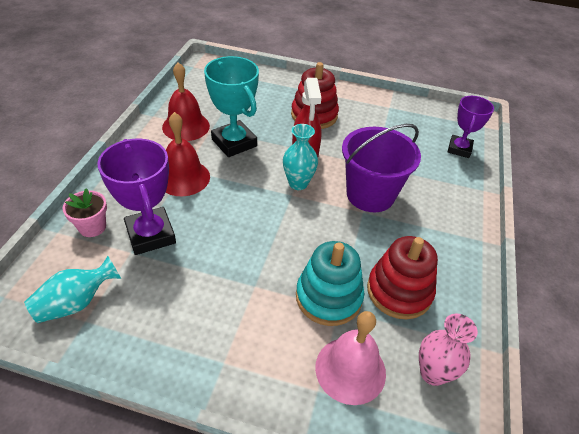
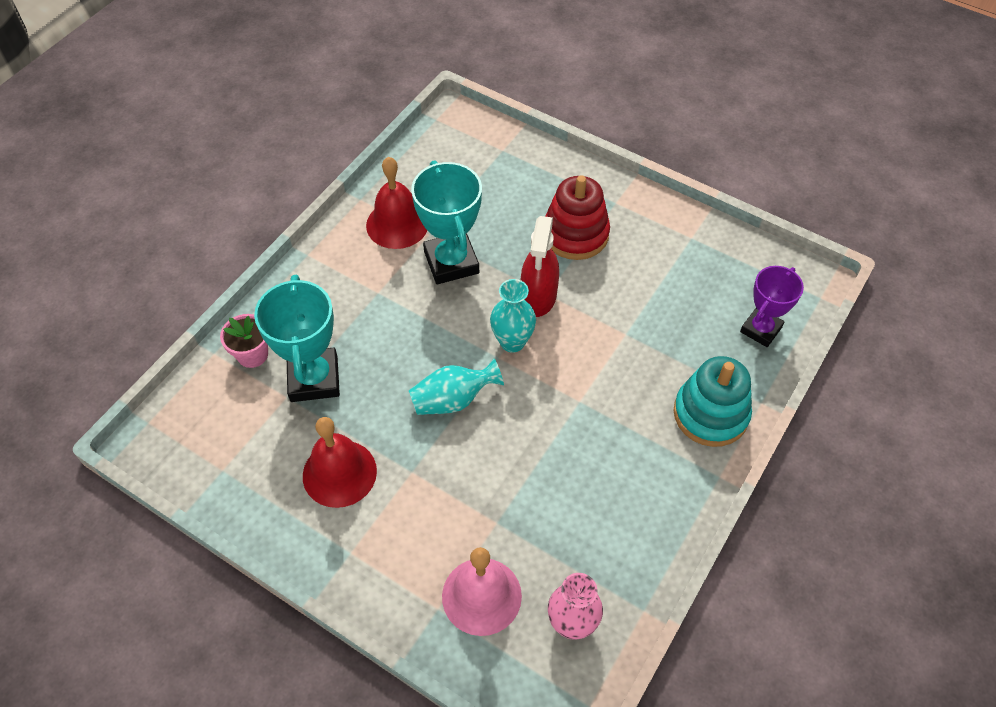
camera: 20 degrees right, 10 degrees up
(76, 303) = (217, 447): turquoise vase -> turquoise vase (453, 400)
(151, 235) = (314, 379): purple trophy -> turquoise trophy
(183, 178) = (372, 305): red bell -> red bell (339, 473)
(328, 297) = (491, 506): turquoise stacking toy -> turquoise stacking toy (710, 414)
(370, 194) = (600, 378): purple bucket -> none
(399, 291) = (578, 519): red stacking toy -> none

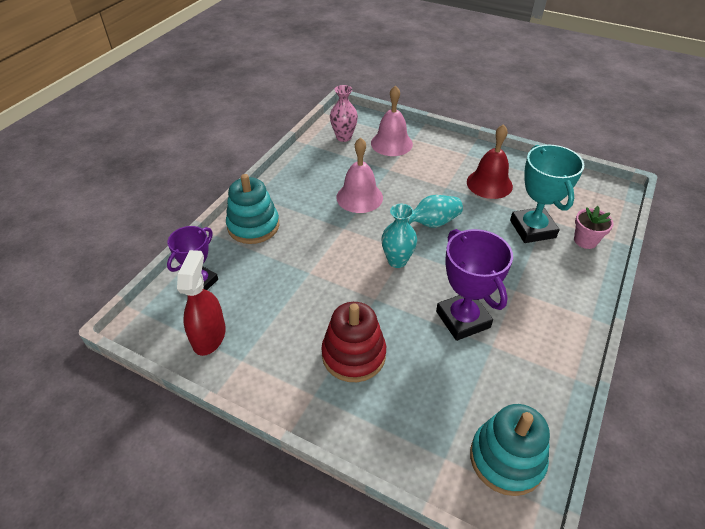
camera: 175 degrees right, 10 degrees down
(397, 224) = (526, 353): red bell -> none
(451, 146) = (506, 459): none -> turquoise stacking toy
(451, 262) = (463, 319): turquoise trophy -> purple trophy
(538, 297) = (381, 295): red spray bottle -> red spray bottle (209, 336)
(553, 459) = (359, 197): none -> pink bell

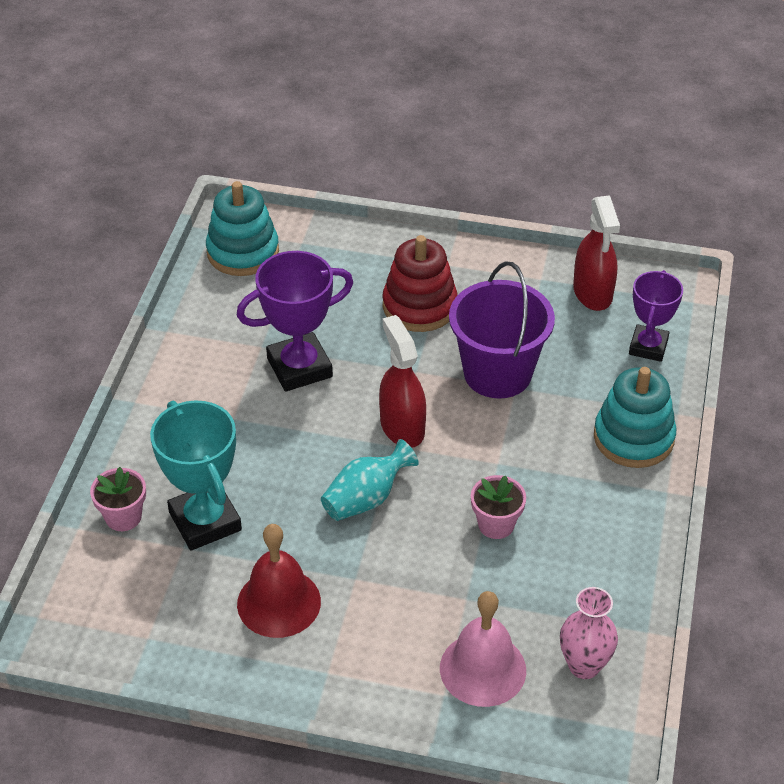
camera: 165 degrees right, 0 degrees up
(317, 284) = (497, 373): none -> purple bucket
(359, 197) = (496, 524): pink bell -> pink flower pot
(397, 261) = (402, 427): turquoise vase -> red spray bottle
(463, 319) = (299, 367): purple trophy -> purple trophy turned 75 degrees counterclockwise

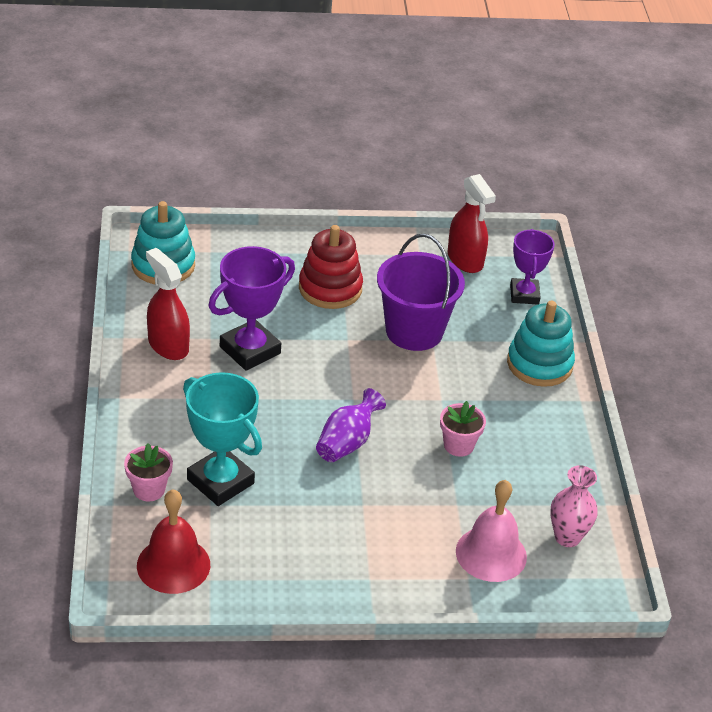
camera: 20 degrees left, 5 degrees down
(279, 602) = (308, 533): red bell -> red bell (173, 565)
(366, 499) = (347, 443): turquoise vase -> purple vase
(402, 427) = (354, 383): red spray bottle -> red spray bottle (168, 345)

